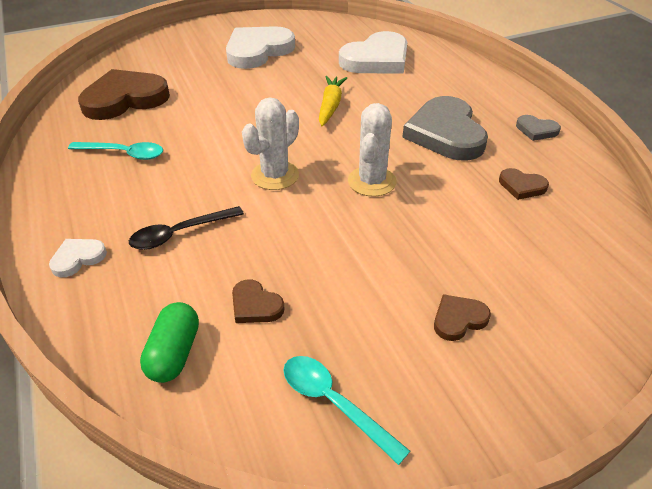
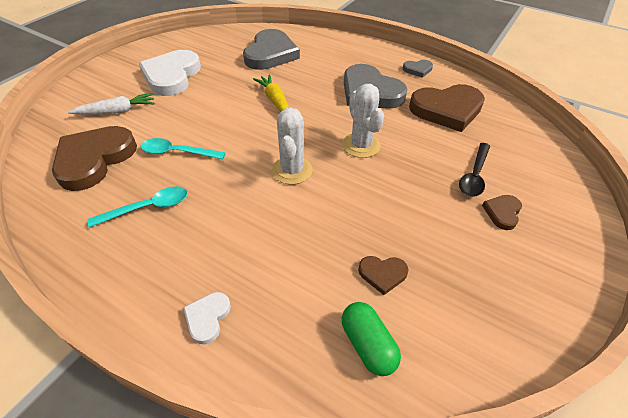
camera: 35 degrees left, 5 degrees up
(180, 66) = (116, 111): none -> white carrot
(180, 233) = (270, 250): black spoon -> black spoon (474, 175)
(334, 403) = (498, 310): turquoise spoon -> turquoise spoon (177, 152)
(376, 59) = (270, 54): white heart -> grey heart
(521, 186) = (447, 110): brown heart -> brown heart, size x2.19

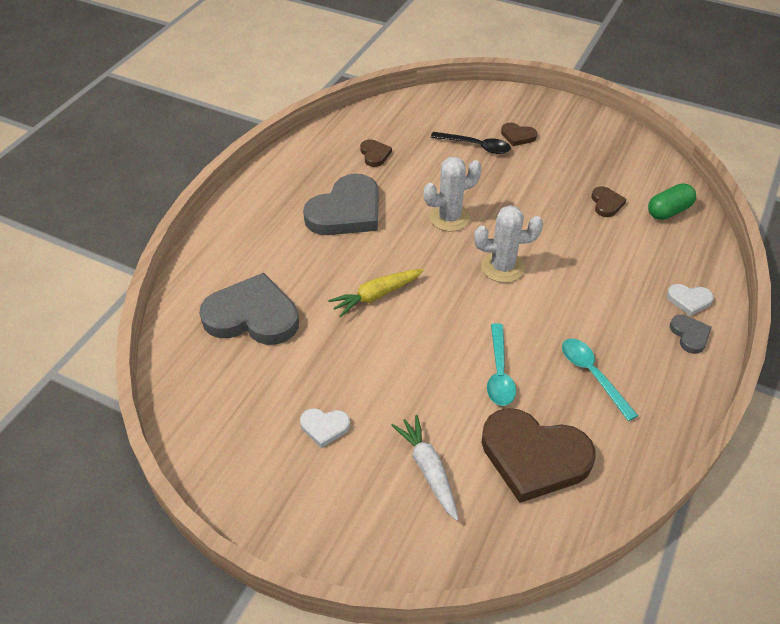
camera: 95 degrees left, 0 degrees up
(172, 76) = (324, 427): white heart -> white heart, size x0.46
(417, 69) = (291, 171): grey heart -> grey heart (689, 335)
(447, 110) = (374, 154): brown heart -> brown heart, size x0.46

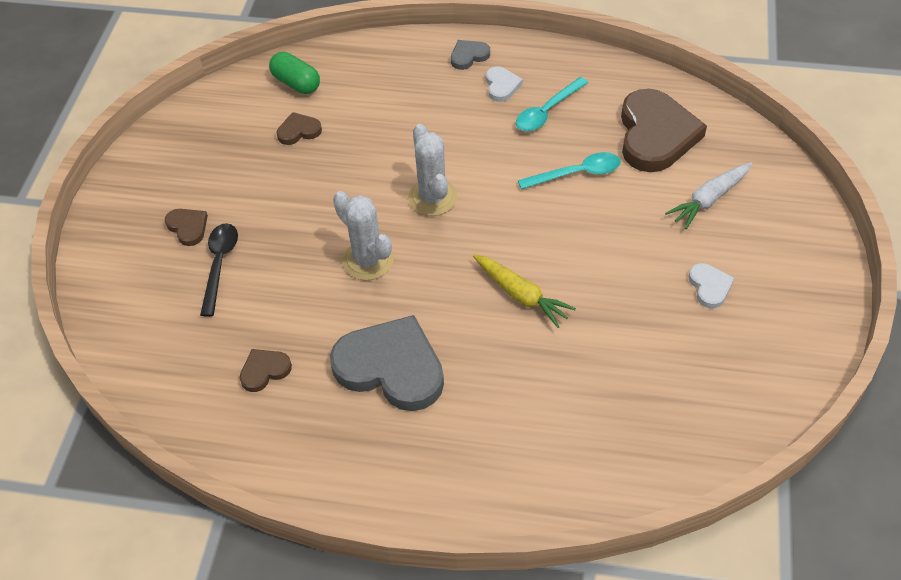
camera: 105 degrees left, 5 degrees up
(252, 316) = (604, 403): grey heart -> none
(518, 136) = (188, 227): brown heart -> brown heart turned 45 degrees counterclockwise
(689, 300) = (424, 59): white heart -> white heart (501, 86)

